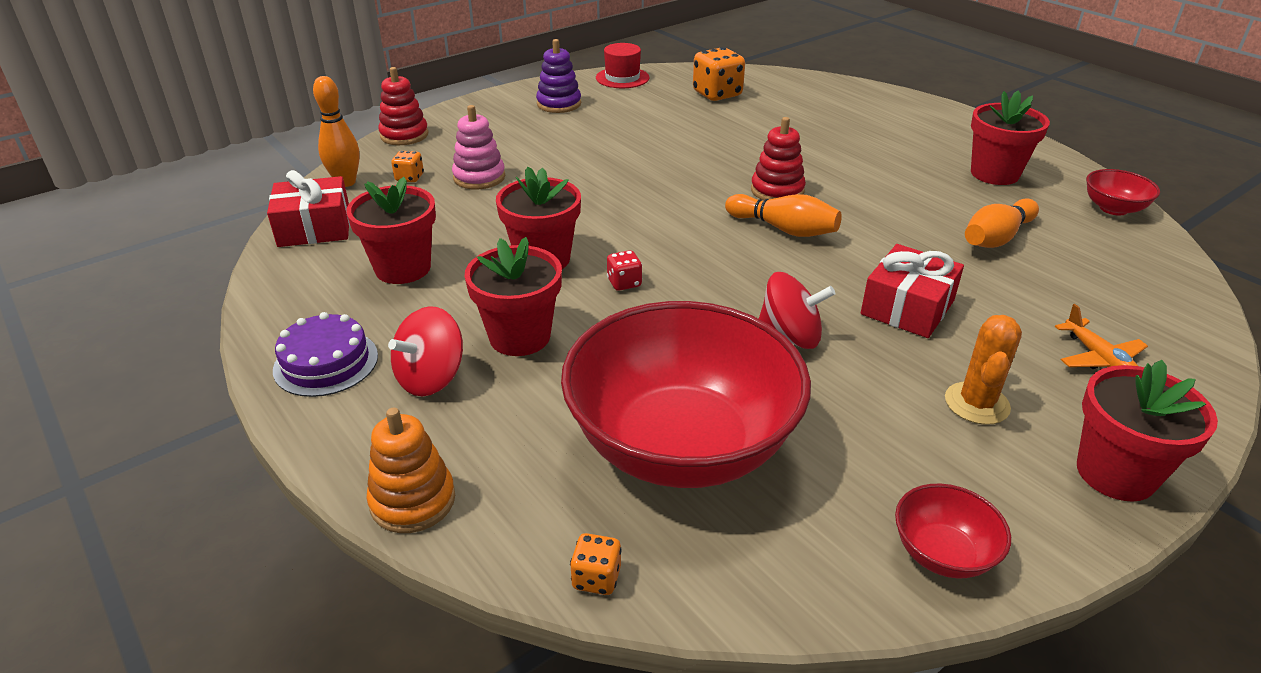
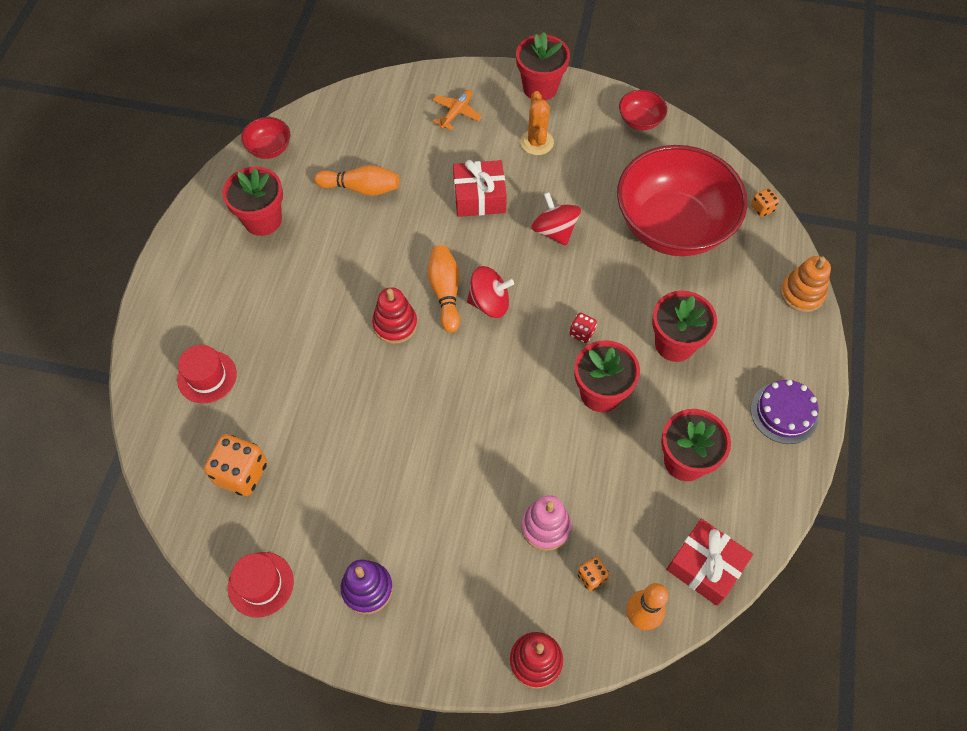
camera: 130 degrees left, 25 degrees up
(431, 378) = (741, 354): red spinning top -> red spinning top (489, 303)
(825, 106) = (207, 377): none -> red hat
(977, 403) = (537, 142): orange cactus -> orange cactus turned 75 degrees counterclockwise

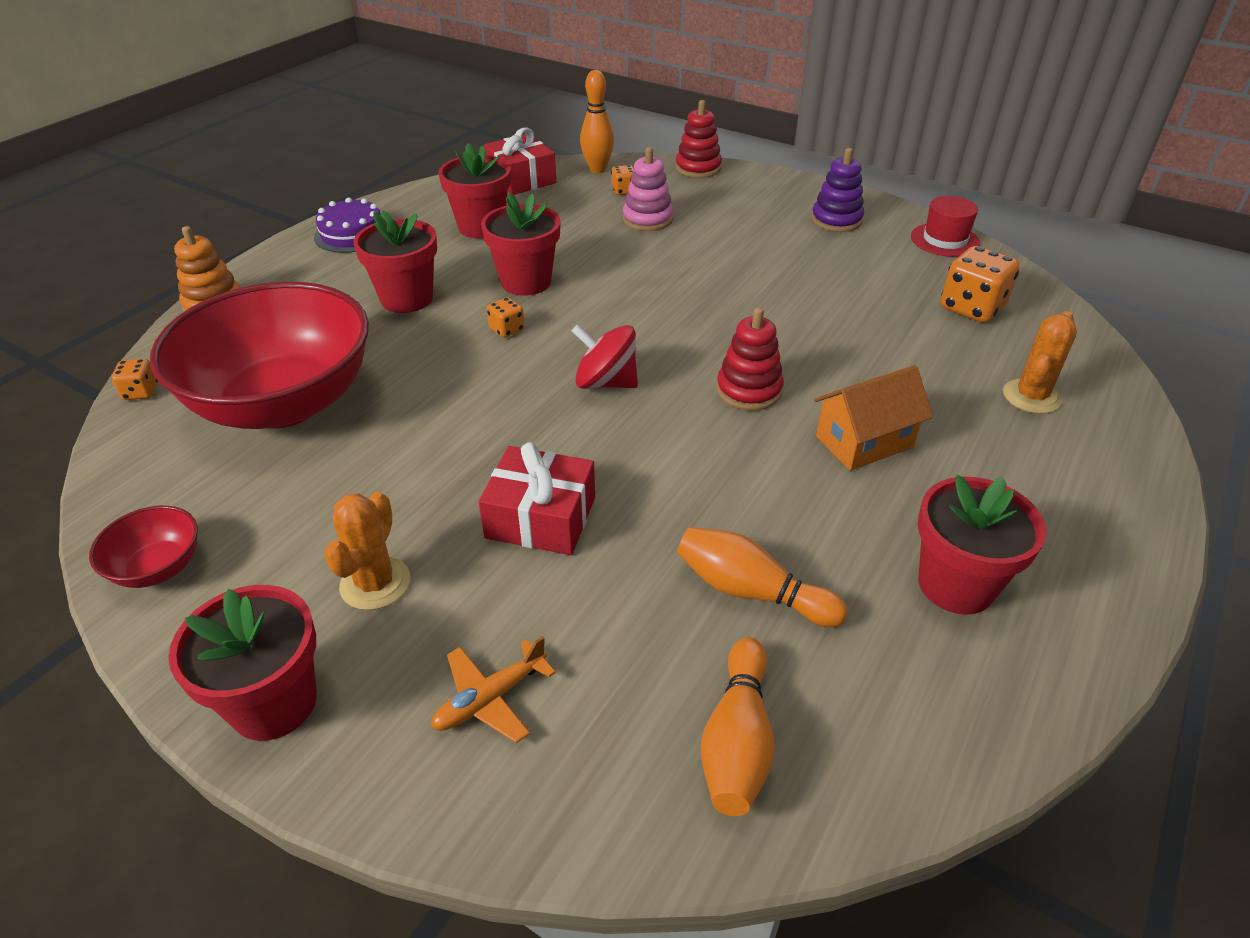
camera: 160 degrees left, 20 degrees down
(207, 377) = (1031, 397): red hat -> orange cactus
(269, 149) = (945, 740): red bowl -> none
(315, 301) = (864, 442): none -> orange house
(445, 292) = (662, 407): orange bowling pin -> orange bowling pin (737, 741)
(554, 231) = (455, 439): red spinning top -> none
(581, 333) = (507, 330): red dice -> orange dice

